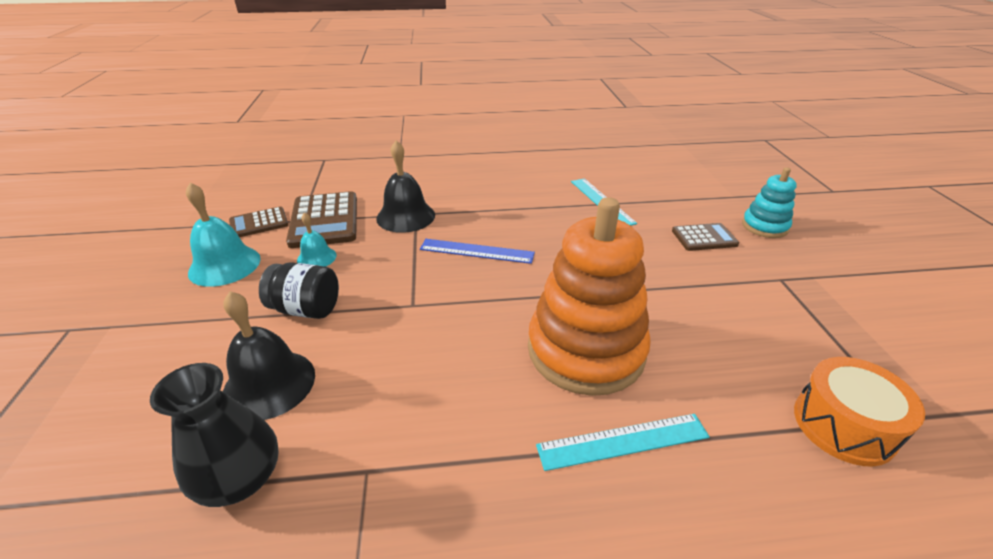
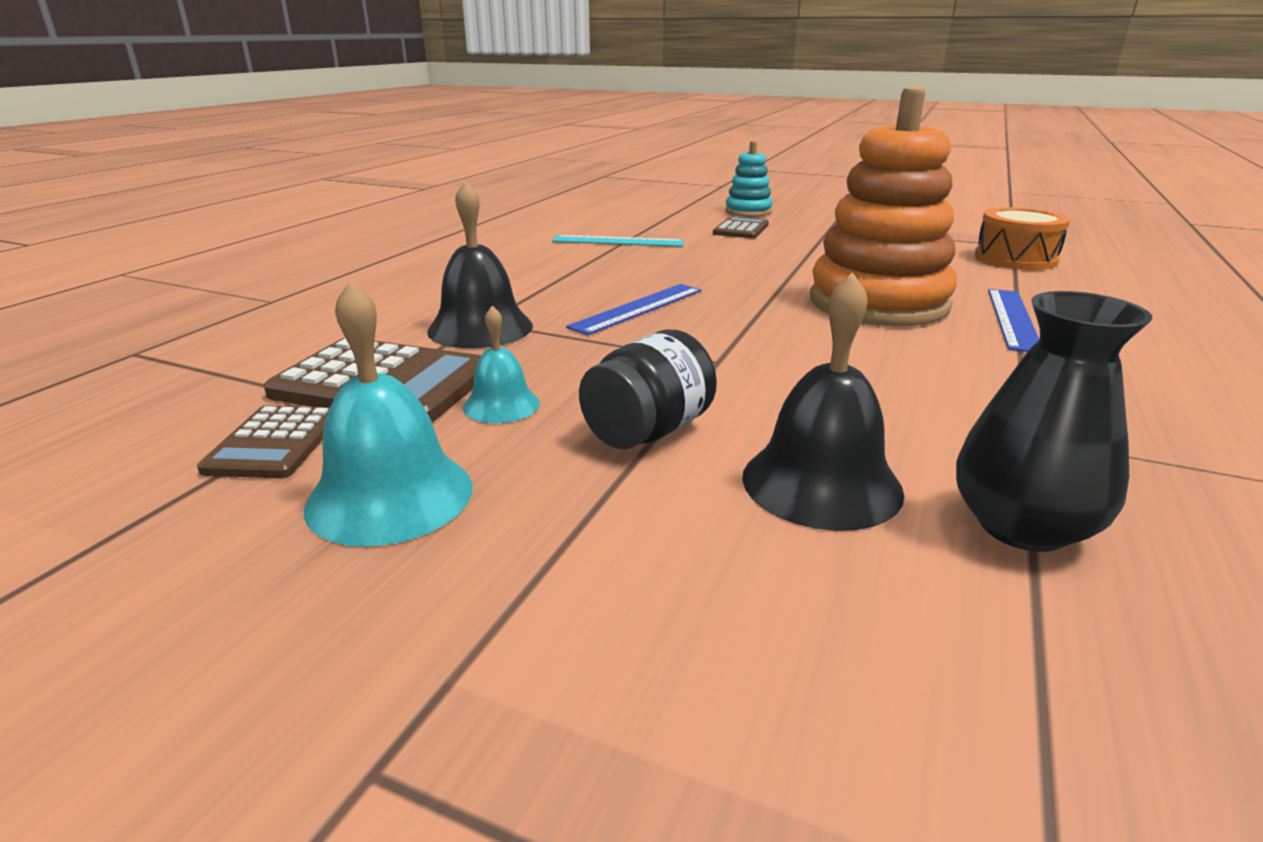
camera: 60 degrees left, 10 degrees down
(623, 441) = (1013, 319): turquoise ruler -> blue ruler

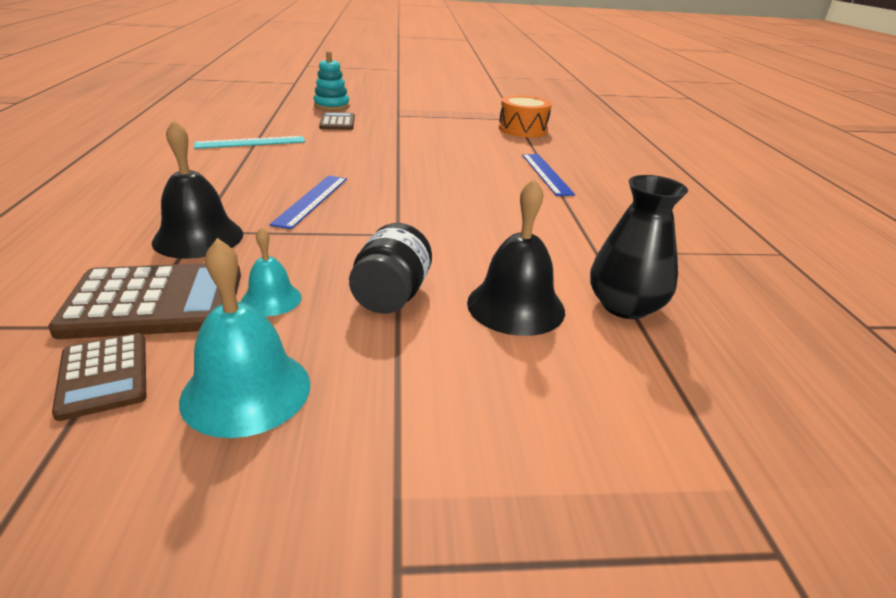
camera: 30 degrees left, 5 degrees up
(878, 303) = (466, 173): orange stacking toy -> none

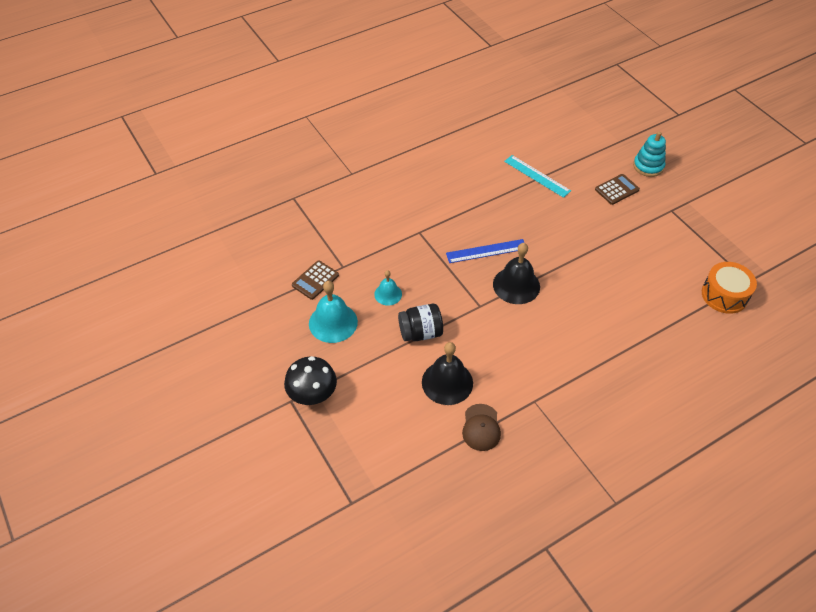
camera: 65 degrees right, 20 degrees up
(155, 302) = (360, 261): brown calculator -> none
(198, 237) = (414, 237): black bell -> black bell (516, 285)
(413, 508) = (313, 395): none -> black mushroom
(546, 174) = (636, 341): blue ruler -> none
(625, 306) = (481, 427): black vase -> brown cap

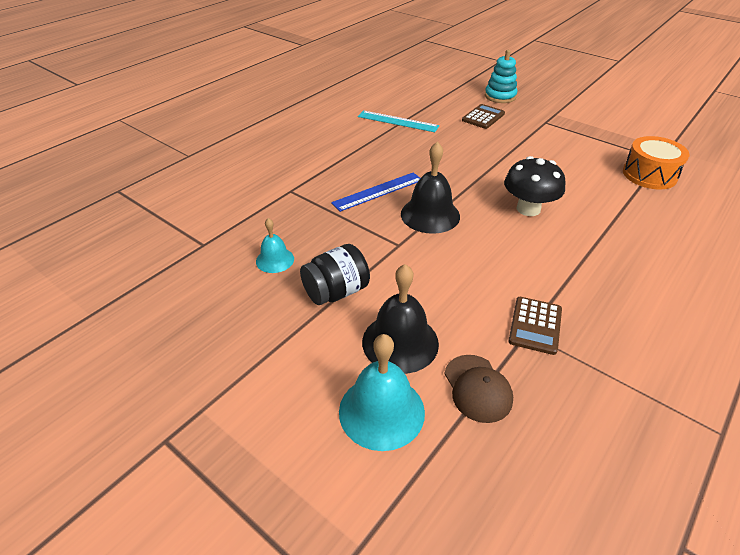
camera: 20 degrees left, 10 degrees down
(313, 395) = (201, 420): black mushroom -> black mushroom (528, 209)
(315, 280) = (168, 268): brown calculator -> brown calculator (535, 325)
(333, 322) = (207, 311): turquoise bell -> turquoise bell (381, 411)

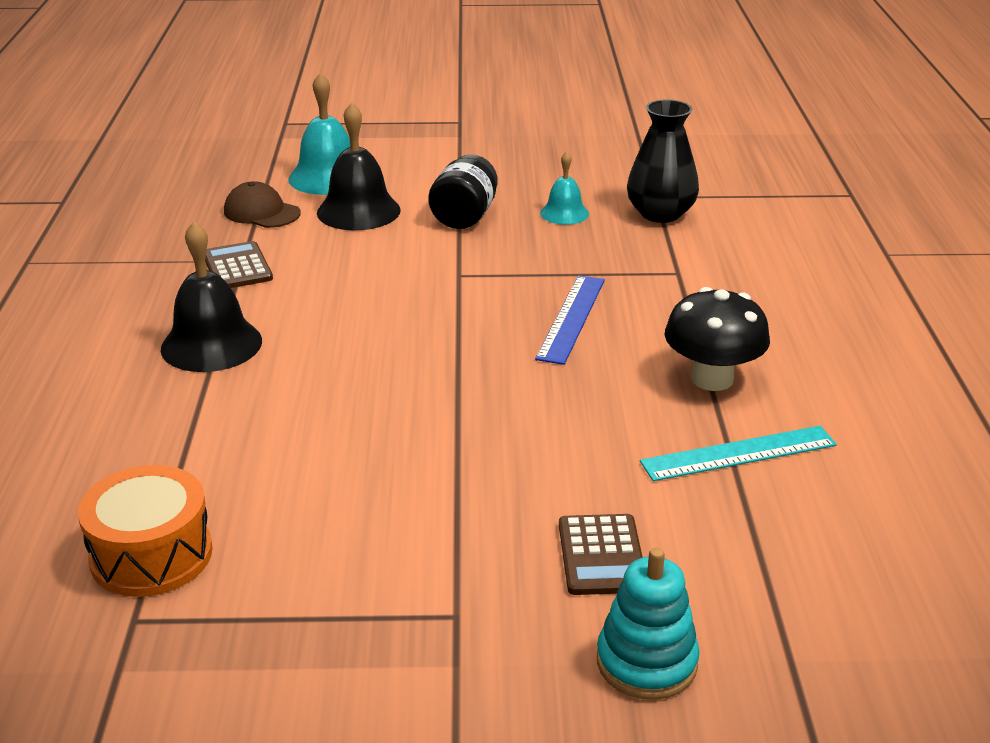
camera: 140 degrees right, 10 degrees down
(227, 230) = (660, 214): none -> black vase
(430, 215) = (463, 319): black bell -> black bell (211, 344)
(528, 209) = (336, 385): black mushroom -> black mushroom (712, 379)

